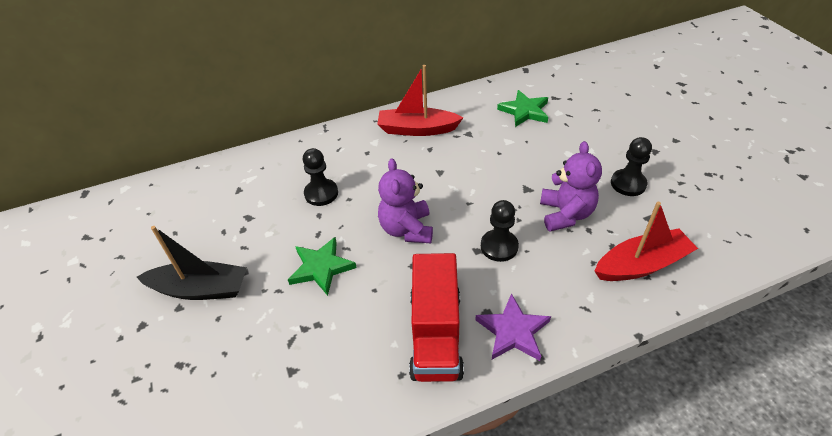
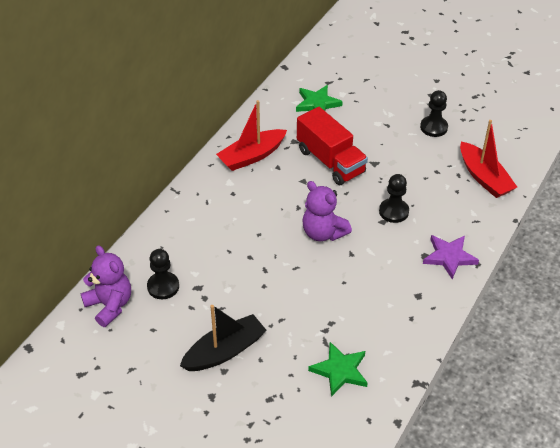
camera: 40 degrees left, 0 degrees up
(321, 193) = (233, 241): black pawn -> black pawn (163, 286)
(321, 267) = (293, 289): green star -> green star (340, 370)
(436, 334) = (408, 285): red truck -> red truck (330, 161)
(565, 214) = (414, 168): purple teddy bear -> purple teddy bear (110, 305)
(641, 264) = (484, 178): red boat -> red boat turned 120 degrees clockwise

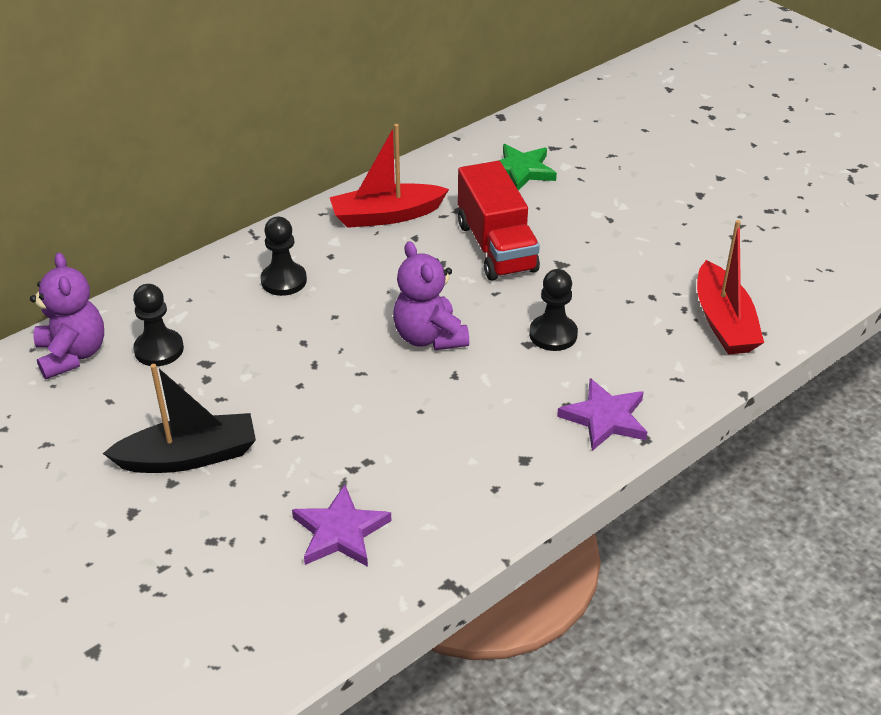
camera: 20 degrees right, 5 degrees down
(340, 370) = (340, 532): green star -> purple star
(433, 127) = (680, 237): black pawn -> black pawn (284, 281)

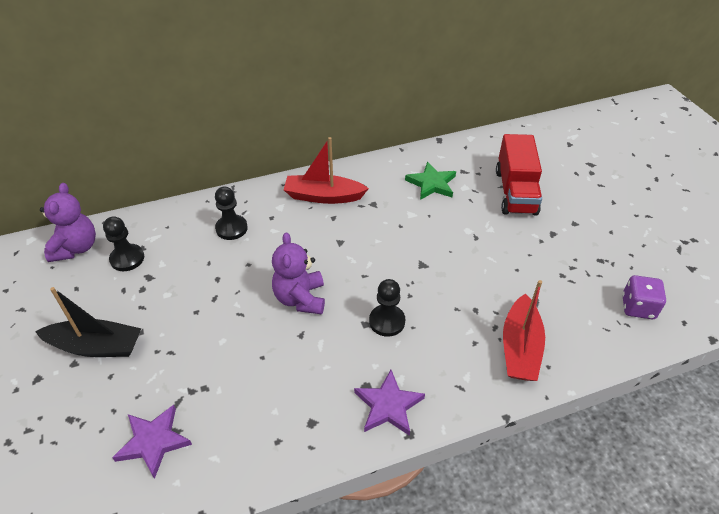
camera: 20 degrees right, 5 degrees up
(496, 247) = (384, 239): red truck -> red truck (515, 192)
(833, 249) = (638, 307): none -> purple dice

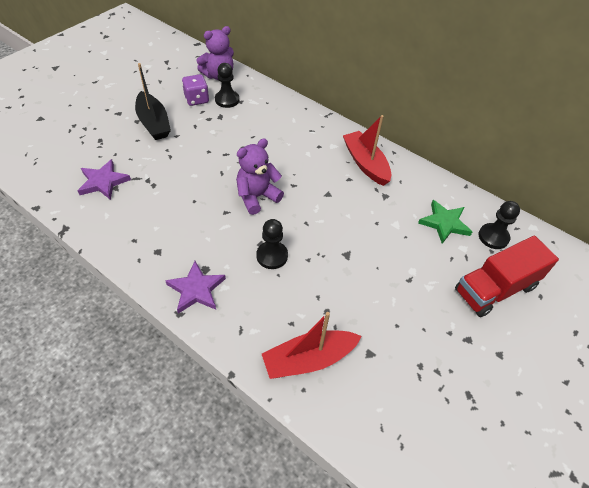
camera: 55 degrees right, 5 degrees up
(231, 228) = (291, 132): black pawn -> black pawn (493, 237)
(638, 307) = (432, 450): purple dice -> purple dice (196, 99)

